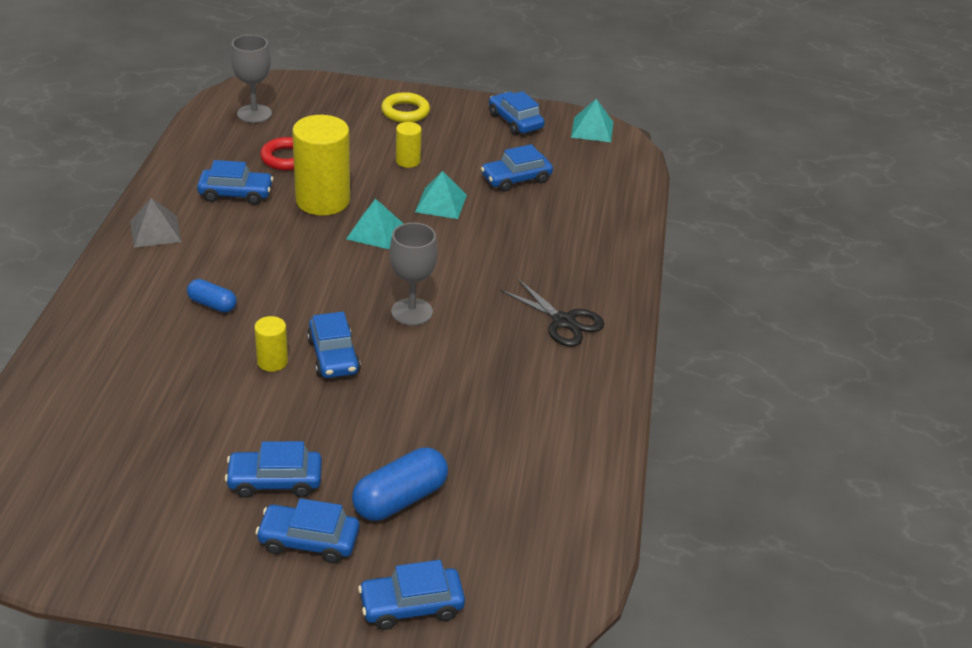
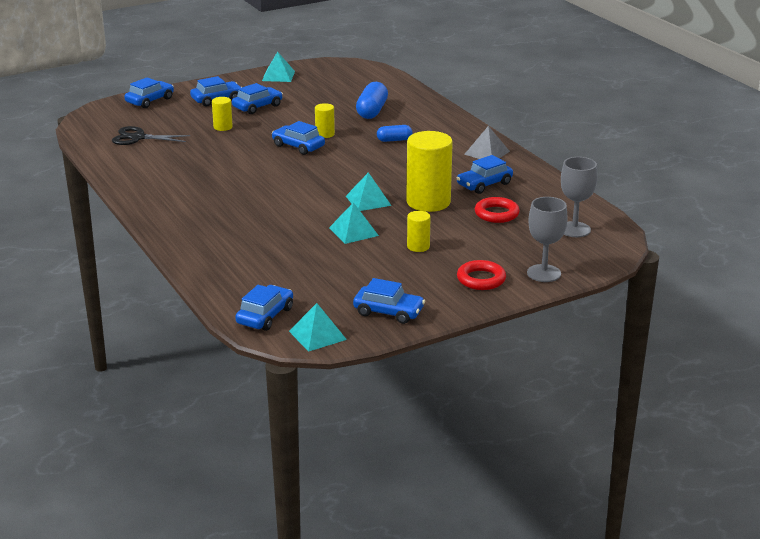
camera: 145 degrees right, 10 degrees down
(134, 560) = (278, 76): none -> turquoise pyramid
(378, 455) = (223, 127): none -> yellow cylinder
(400, 499) = (193, 120): blue capsule -> blue capsule (372, 111)
(405, 112) = (481, 279): yellow ring -> red ring
(412, 312) = (285, 176): grey goblet -> grey goblet (544, 273)
(516, 179) = (325, 268): blue car -> blue car (265, 316)
(564, 321) = (190, 204): black scissors -> black scissors (138, 137)

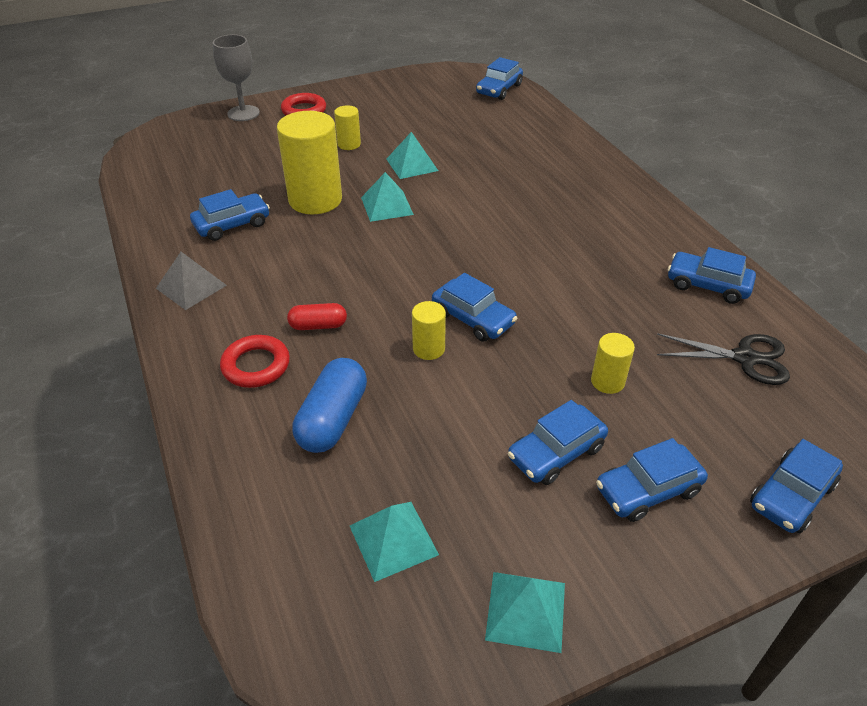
camera: 175 degrees left, 15 degrees up
(317, 335) = (456, 75): turquoise pyramid -> turquoise pyramid (393, 540)
(388, 312) = (395, 88): blue car -> blue car (707, 285)
(394, 140) = (318, 326): blue capsule -> red capsule
(496, 214) = (245, 179): red ring -> red ring (256, 365)
(574, 229) = (176, 156): grey goblet -> none

